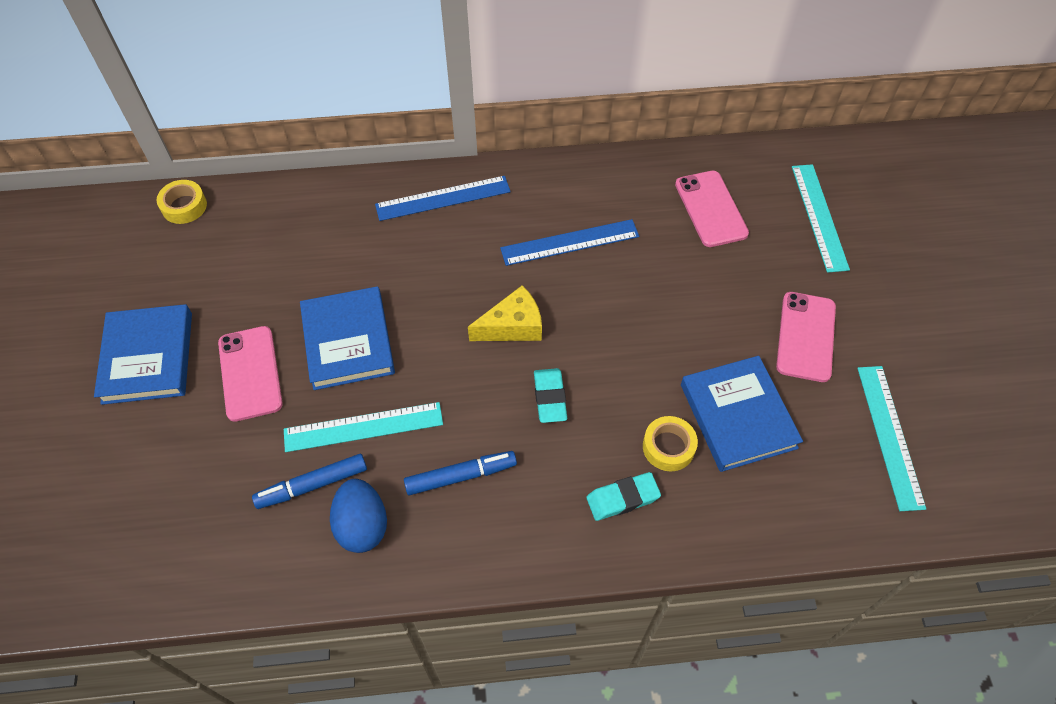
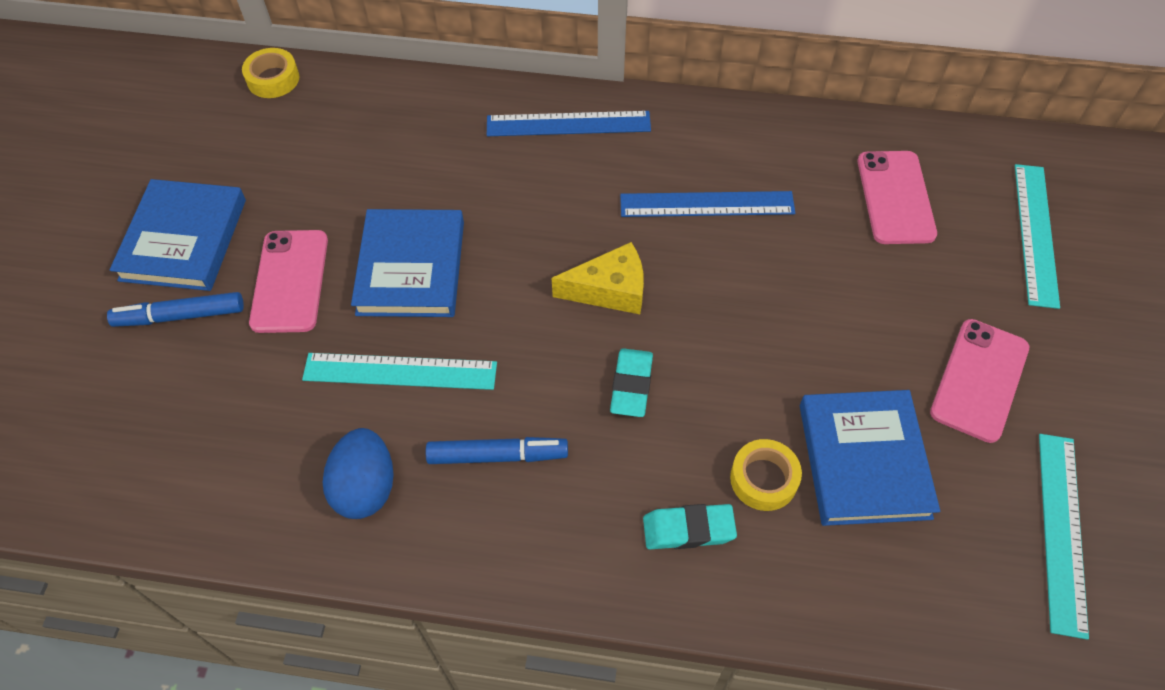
camera: 15 degrees right, 0 degrees up
(312, 485) = (322, 426): blue marker -> blue marker (180, 316)

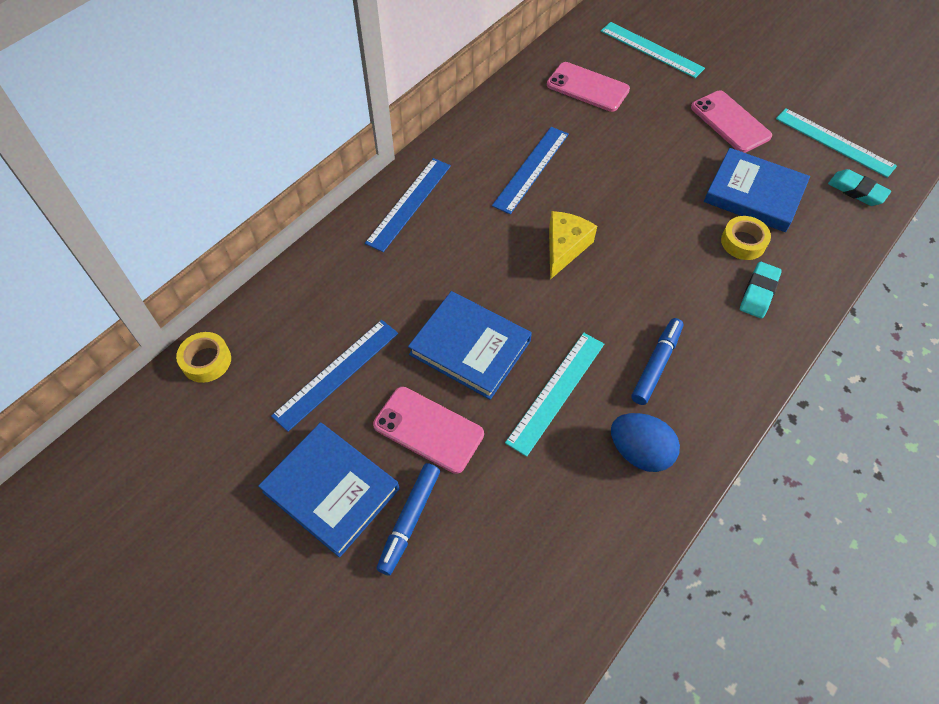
camera: 60 degrees left, 0 degrees up
(314, 177) = (336, 373): none -> blue ruler
(631, 385) = (644, 271): turquoise eraser -> turquoise eraser (856, 191)

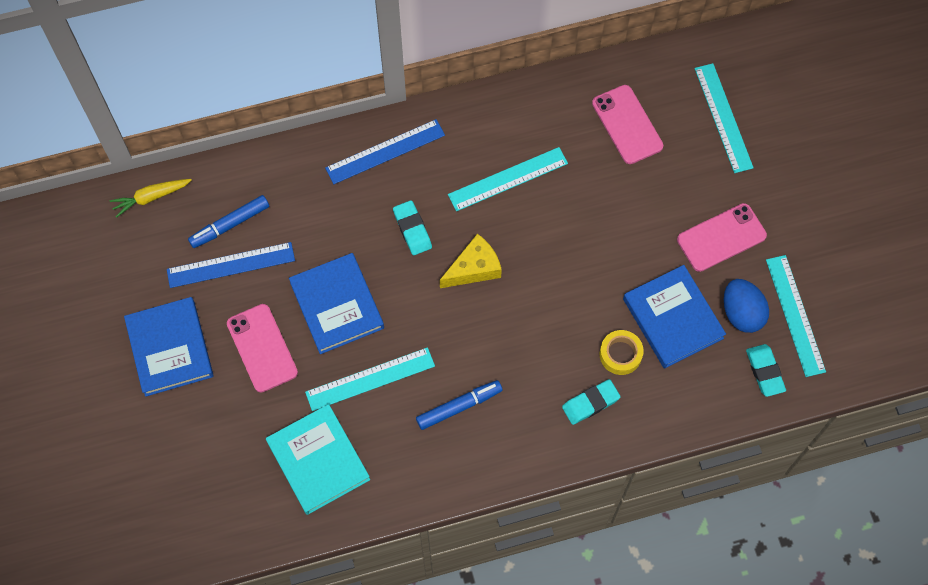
camera: 35 degrees right, 10 degrees up
(206, 361) = (151, 197): yellow tape -> yellow carrot
(409, 520) = (204, 402): blue marker -> blue marker (230, 224)
(485, 248) = (412, 229): none -> turquoise eraser
(531, 169) = (508, 179): blue ruler -> turquoise ruler
(573, 500) = (318, 461): none -> turquoise book
(639, 452) = (390, 459): blue egg -> blue egg (741, 313)
(730, 122) = (721, 238): pink phone -> pink phone turned 60 degrees clockwise

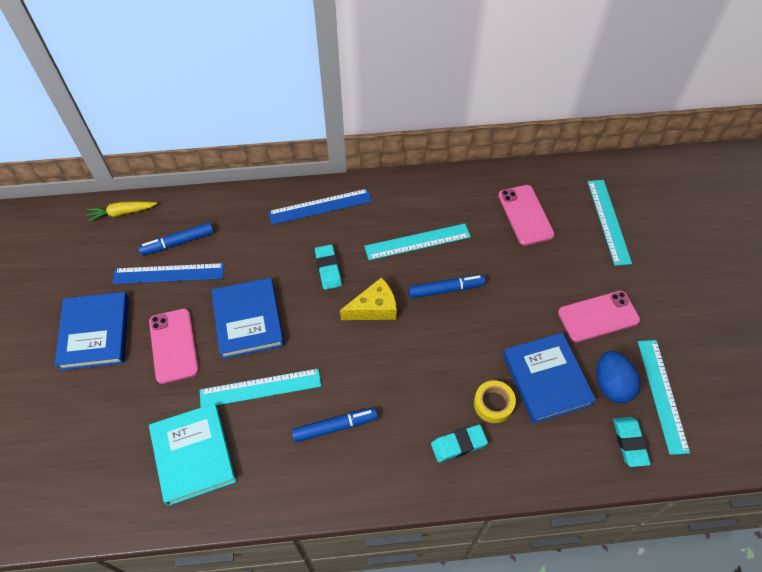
camera: 10 degrees right, 10 degrees down
(550, 233) = (446, 289): none -> blue marker

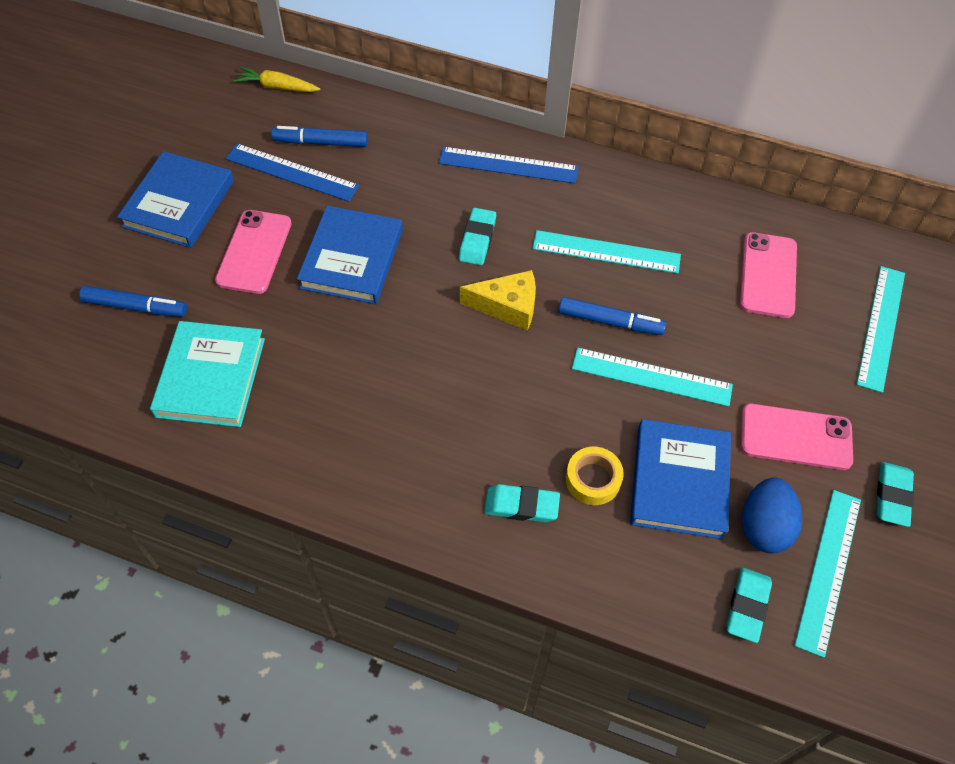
camera: 25 degrees right, 0 degrees up
(260, 388) = (324, 338): turquoise ruler -> turquoise ruler (651, 376)
(335, 427) = (385, 419): blue marker -> blue marker (135, 307)
(672, 329) = (892, 496): none -> turquoise eraser

